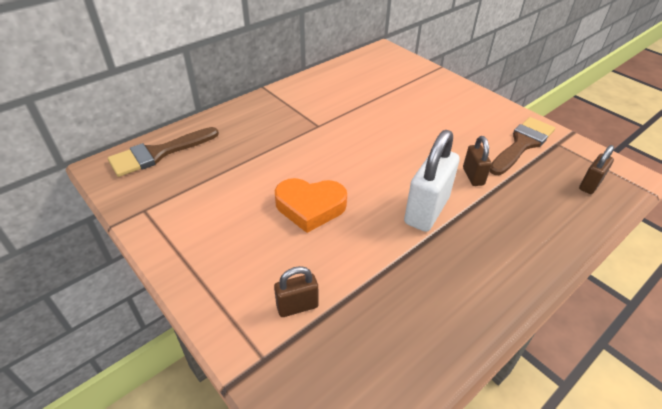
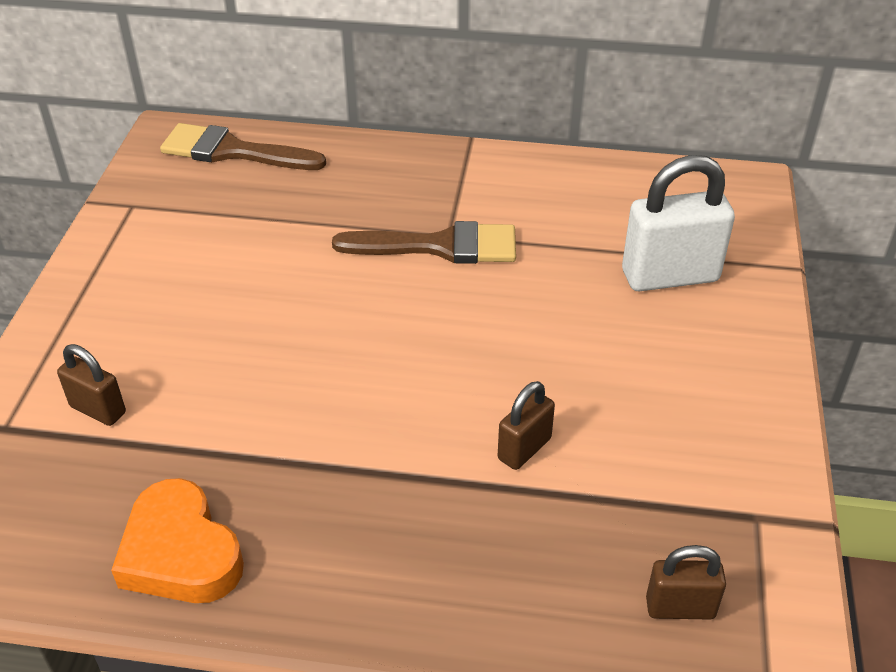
camera: 50 degrees right, 0 degrees up
(310, 207) = (272, 324): orange heart -> orange heart (180, 553)
(426, 210) = (385, 436): white padlock -> white padlock (670, 276)
(522, 144) = (691, 470): brown brush -> brown brush (440, 246)

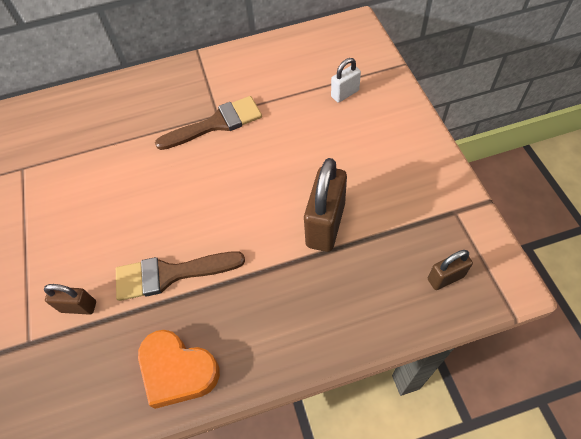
camera: 20 degrees left, 15 degrees up
(232, 151) = (63, 109): brown brush -> brown brush (170, 274)
(524, 449) = (325, 225): brown padlock -> brown padlock, size x1.84
(670, 276) = (345, 94): white padlock -> white padlock, size x0.54

